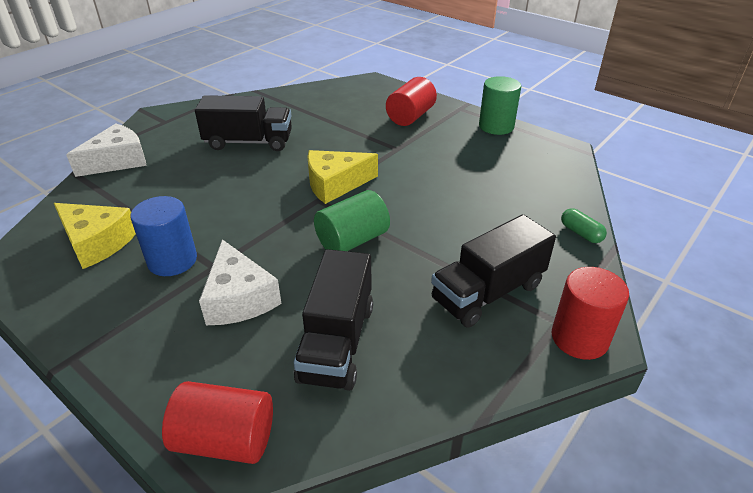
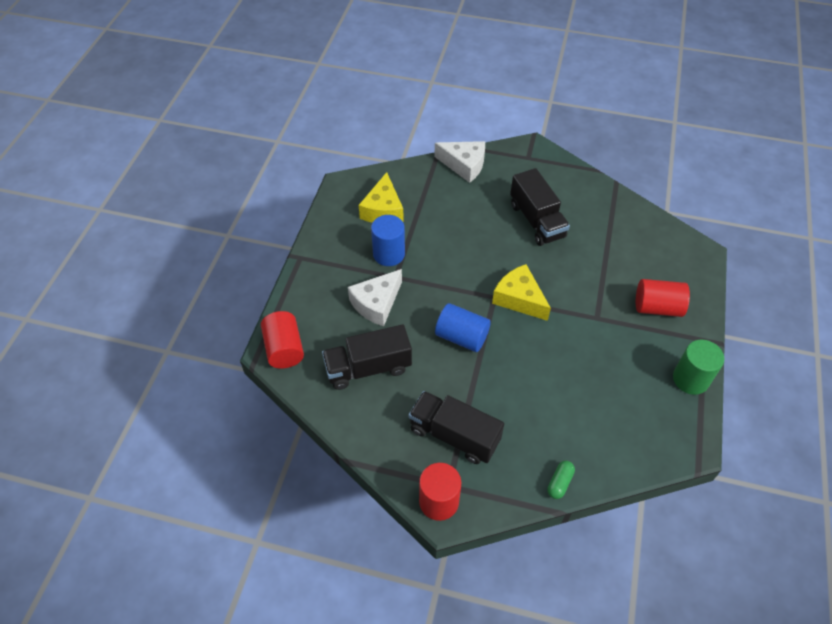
camera: 65 degrees right, 15 degrees up
(352, 240) = (461, 337): green cylinder -> blue cylinder

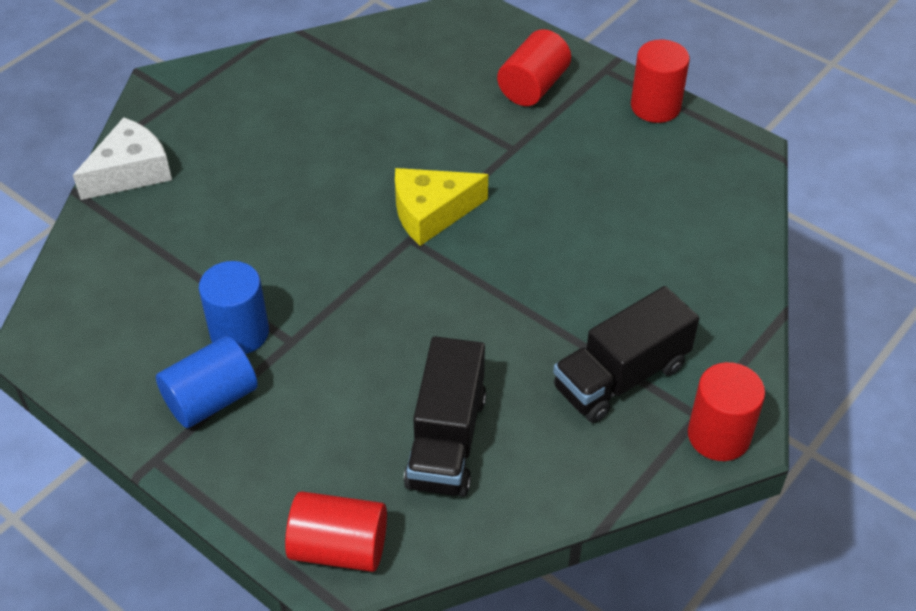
camera: 65 degrees left, 5 degrees down
(376, 303) = (328, 385): white cheese -> none
(383, 210) = (140, 306): yellow cheese -> none
(461, 337) = (458, 303): blue cylinder -> blue cylinder (211, 399)
(537, 220) = (305, 137): black truck -> none
(559, 483) = (744, 292): green capsule -> none
(690, 379) = (655, 106): green cylinder -> red cylinder

